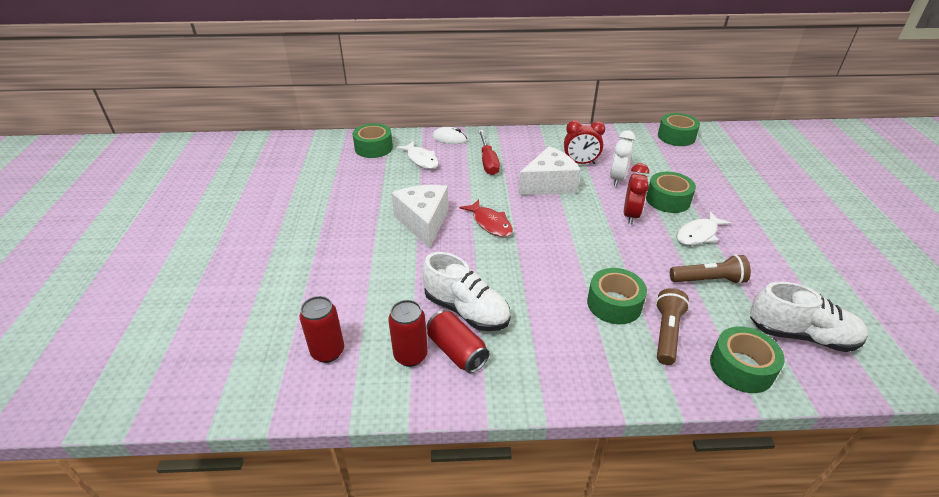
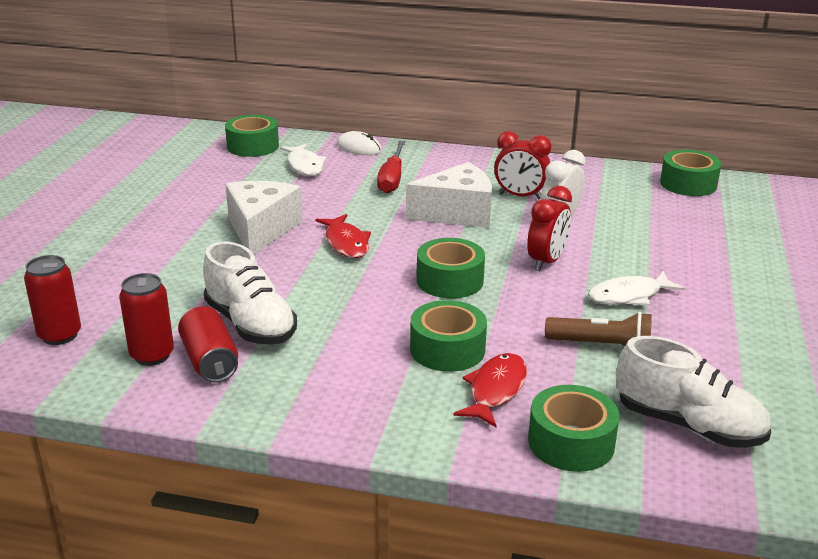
camera: 15 degrees right, 10 degrees down
(666, 333) = (495, 390): brown flashlight -> red fish
(668, 200) = (615, 252): green tape -> green tape (450, 281)

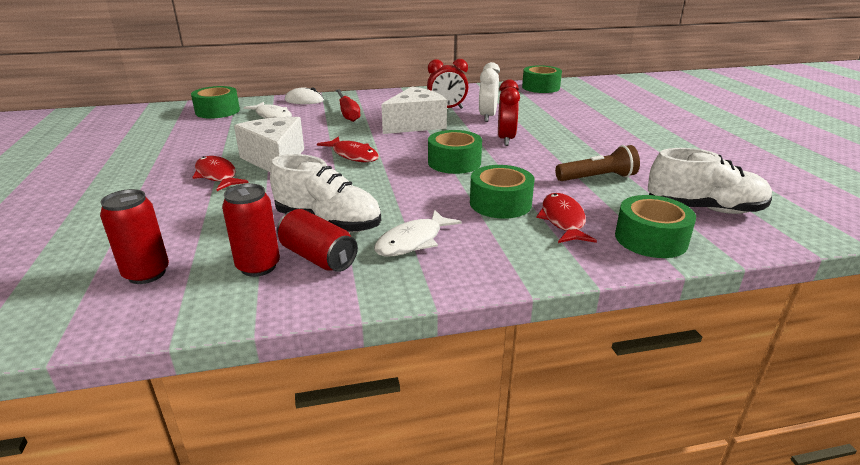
camera: 25 degrees left, 0 degrees up
(191, 238) = (217, 175): none -> red fish
(629, 296) = (579, 147): white fish -> white fish (413, 241)

